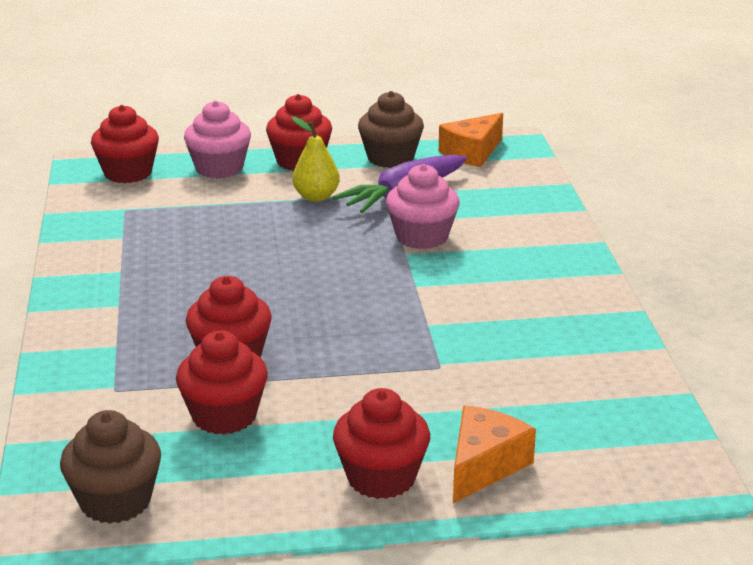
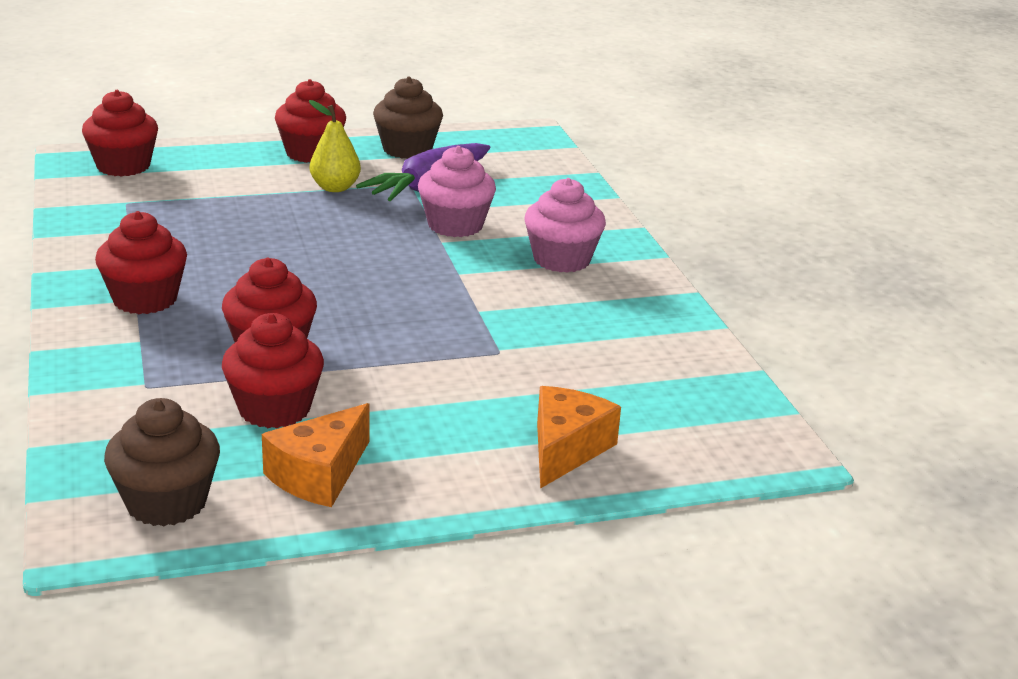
camera: 10 degrees left, 0 degrees up
(219, 168) = (224, 161): pink cupcake -> pink cupcake (562, 259)
(381, 478) = (458, 465): red cupcake -> red cupcake (145, 299)
(472, 153) = (492, 144): orange cheese -> orange cheese (319, 474)

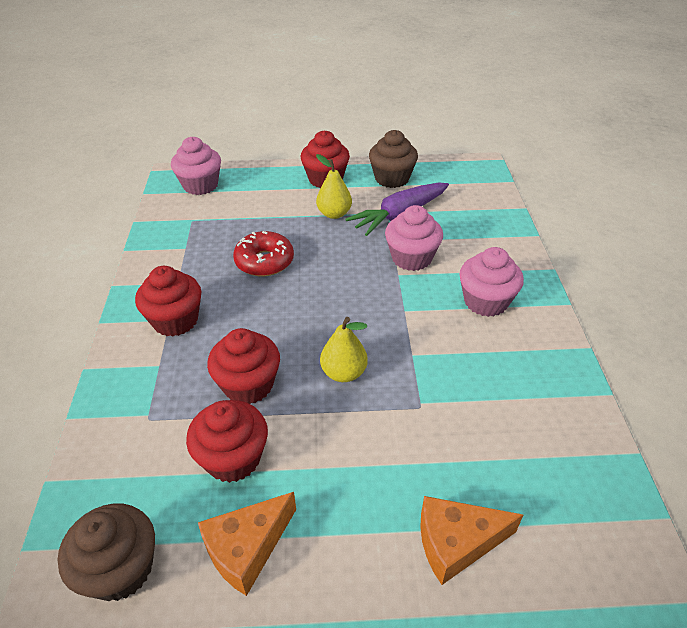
camera: 15 degrees right, 15 degrees up
(123, 166) = (200, 185): red cupcake -> pink cupcake
(251, 238) = (264, 261): none -> red donut
(394, 331) = (344, 373): none -> yellow pear
(566, 449) = (456, 543): orange cheese -> orange cheese turned 135 degrees counterclockwise

